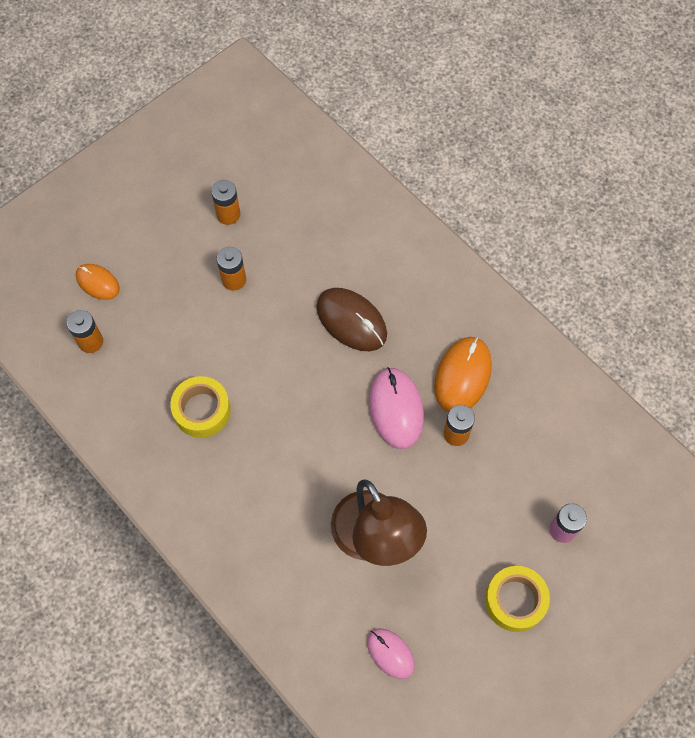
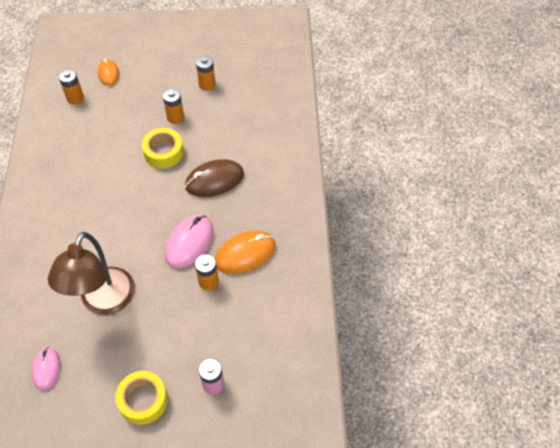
camera: 40 degrees right, 10 degrees down
(202, 410) = (90, 168): yellow tape -> yellow tape (163, 152)
(351, 321) = (214, 180): brown mouse -> brown mouse turned 75 degrees clockwise

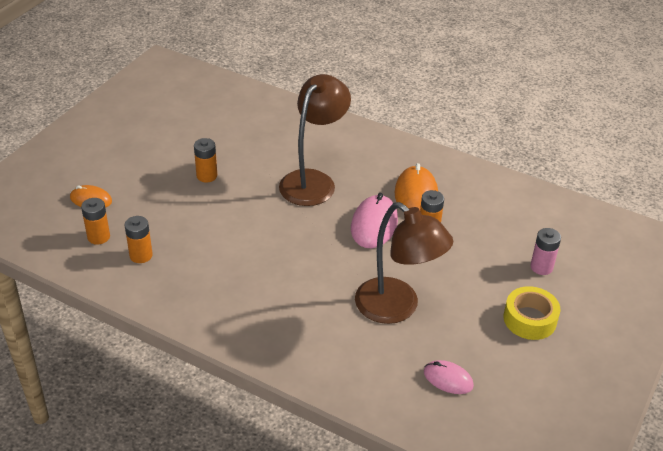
camera: 60 degrees left, 15 degrees down
(163, 152) = (245, 200): yellow tape -> none
(189, 243) = (374, 224): pink mouse -> pink mouse turned 45 degrees clockwise
(207, 84) = (185, 140): orange battery -> orange battery (141, 255)
(214, 180) = (313, 181): brown mouse -> brown lamp

